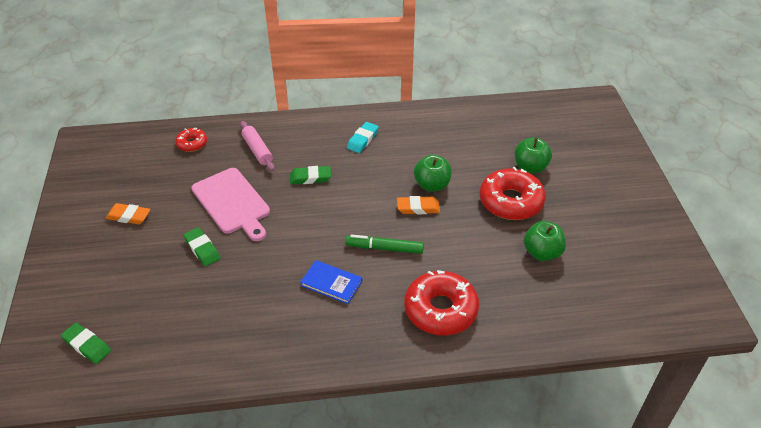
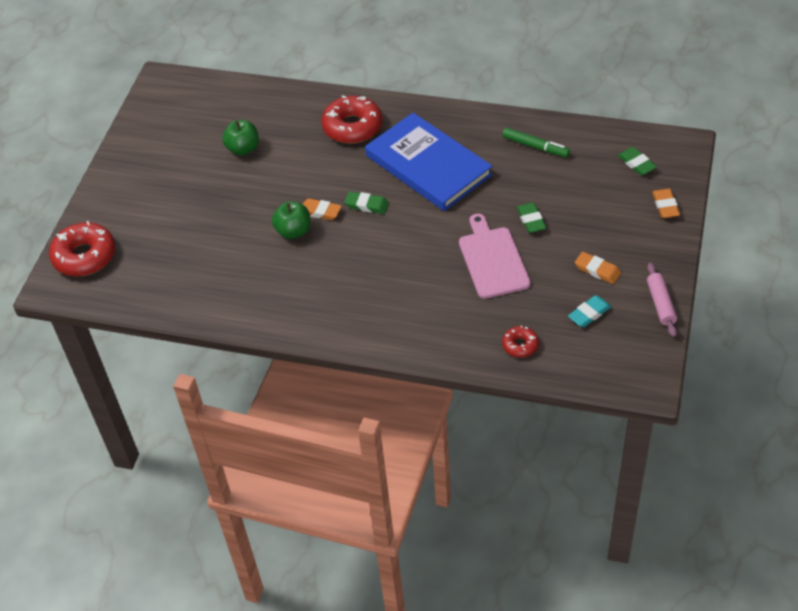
camera: 155 degrees left, 5 degrees up
(55, 299) = (665, 206): none -> orange eraser
(257, 150) = (450, 317): pink rolling pin -> pink rolling pin (660, 304)
(310, 178) = (406, 269): green eraser -> green eraser (367, 205)
(331, 283) = (428, 165): blue book -> blue book, size x2.43
(362, 140) = (332, 301): turquoise eraser -> turquoise eraser (589, 313)
(384, 248) = (370, 183): green marker -> green marker (535, 146)
(511, 201) = (233, 197): red donut -> red donut (84, 256)
(530, 167) = (188, 226): green apple -> none

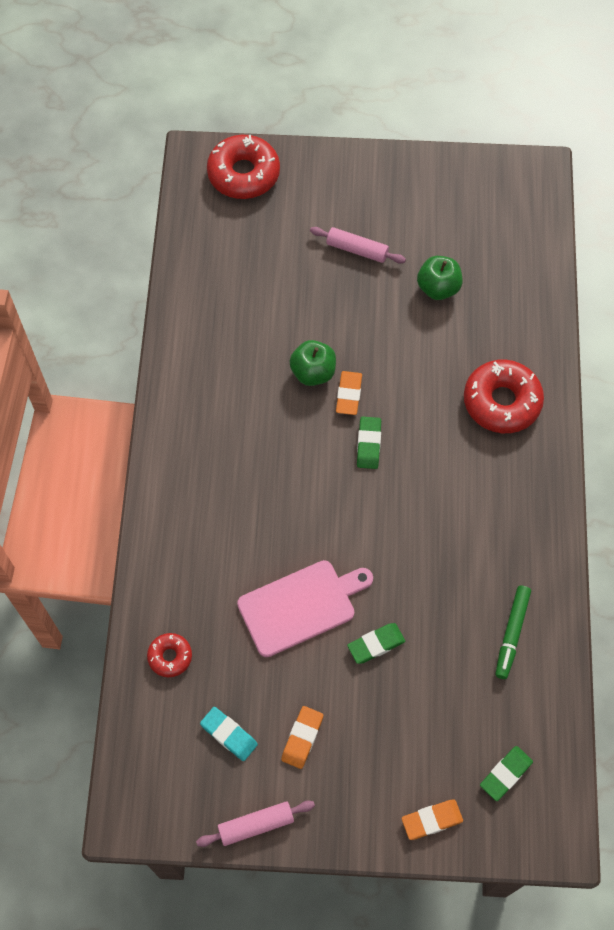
camera: 75 degrees right, 15 degrees up
(190, 192) = (357, 250): none -> pink rolling pin
(428, 165) = (451, 504): blue book -> none

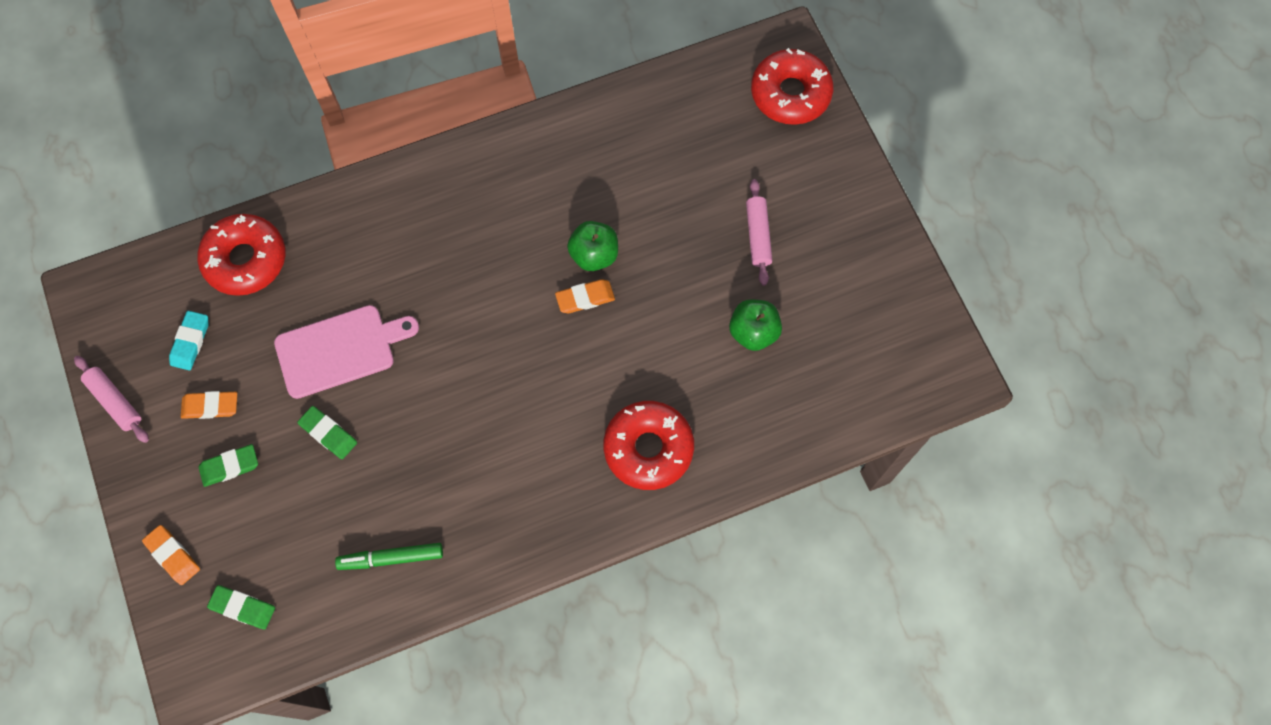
camera: 65 degrees right, 5 degrees up
(170, 657) = (245, 260): red donut -> red donut, size x1.93
(301, 606) = (340, 350): pink cutting board -> pink cutting board turned 60 degrees counterclockwise
(368, 444) = (538, 339): green eraser -> green eraser (230, 466)

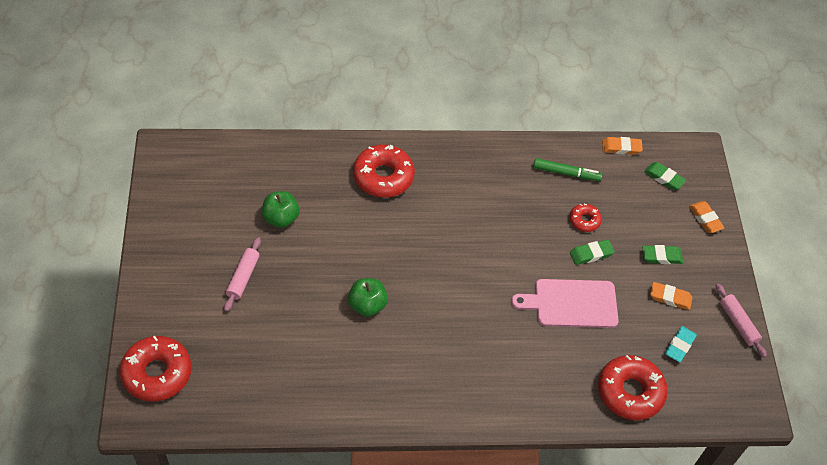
camera: 165 degrees left, 15 degrees down
(328, 433) = (591, 254): green eraser -> green eraser turned 75 degrees counterclockwise
(348, 484) = (584, 220): none -> red donut
(585, 298) = (386, 278): orange eraser -> orange eraser (621, 148)

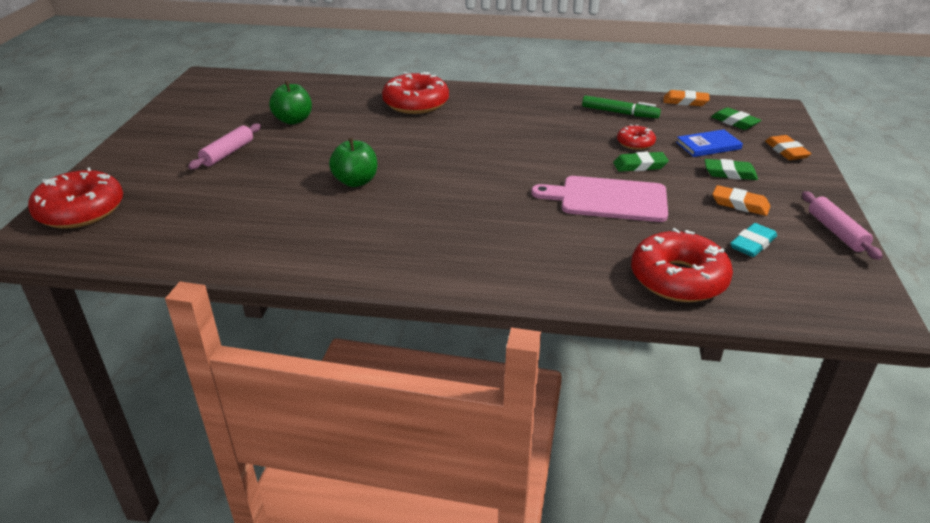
camera: 15 degrees right, 20 degrees down
(643, 217) = (708, 145): none -> blue book

